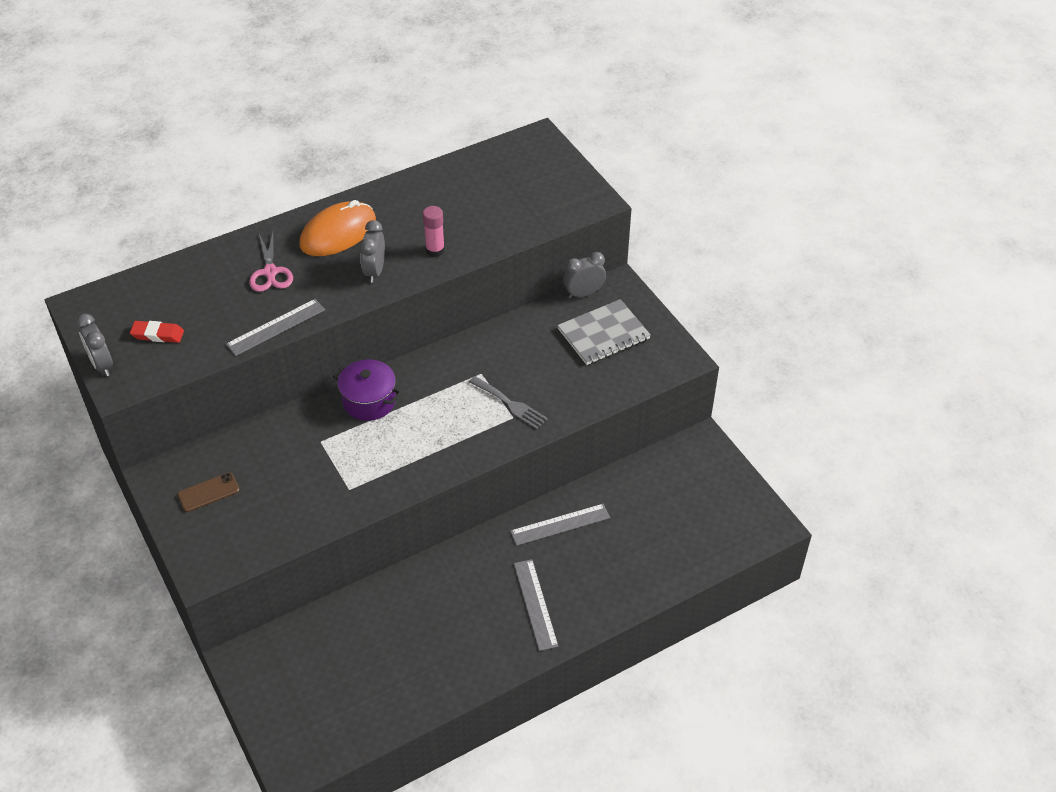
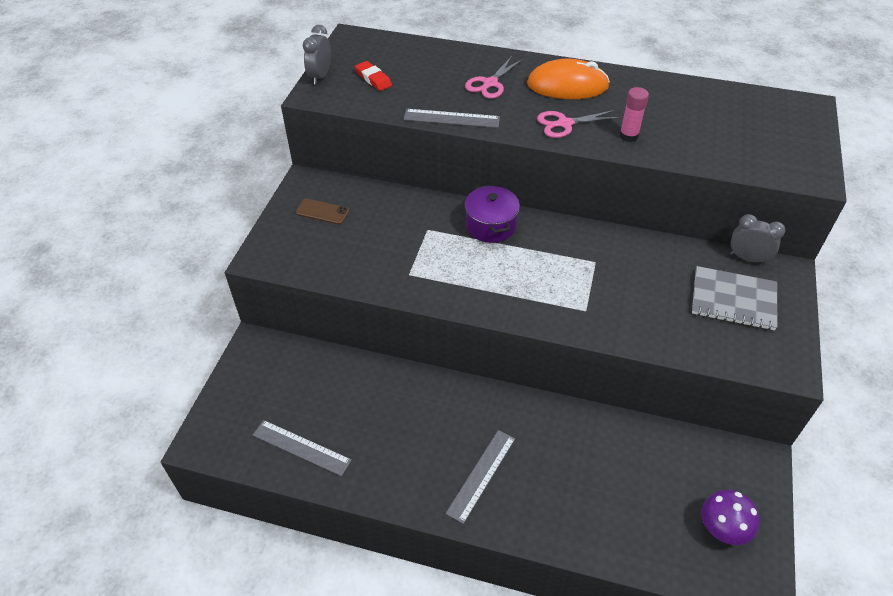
camera: 45 degrees right, 0 degrees up
(375, 271) = (565, 124): grey clock -> pink scissors
(510, 404) = (594, 299): grey fork -> none
(560, 524) = (565, 430): grey ruler -> grey ruler (301, 447)
(719, 507) = (722, 528): none -> purple mushroom

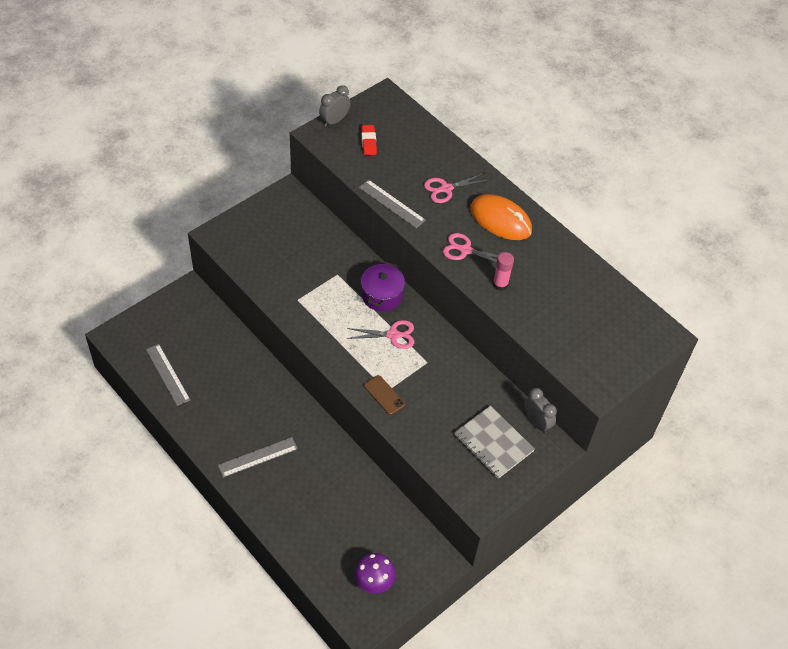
camera: 30 degrees right, 5 degrees up
(322, 212) = (280, 222): brown phone -> brown phone (384, 395)
(538, 255) = (393, 335): none -> pink scissors

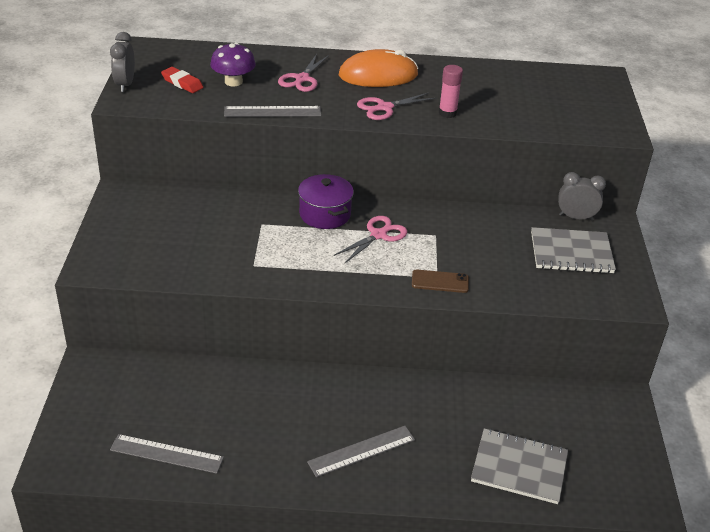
camera: 45 degrees left, 15 degrees down
(258, 457) = (361, 451): grey ruler -> grey ruler turned 45 degrees clockwise
(324, 541) = (519, 468): none -> grey notebook
(374, 581) = (602, 461): purple mushroom -> purple mushroom (233, 81)

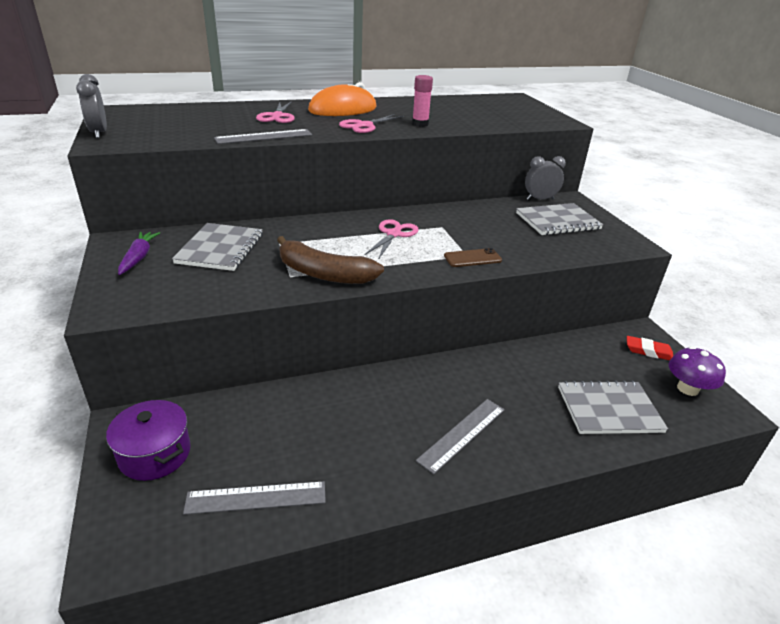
camera: 20 degrees left, 5 degrees down
(133, 216) = (139, 258): none -> purple carrot
(182, 83) = (160, 127): red eraser -> red eraser (648, 351)
(205, 220) = (220, 249): none -> grey notebook
(233, 81) = (212, 123): purple mushroom -> purple mushroom (687, 388)
(285, 269) = (324, 274): none -> brown banana
(325, 214) = (335, 227): purple pot -> purple pot (155, 454)

